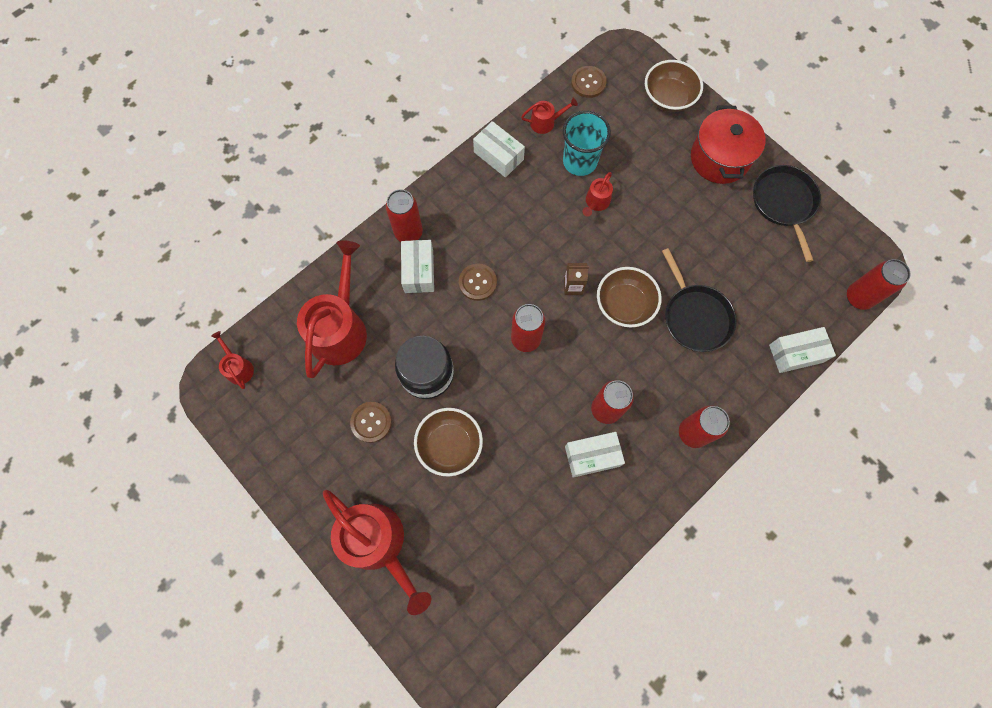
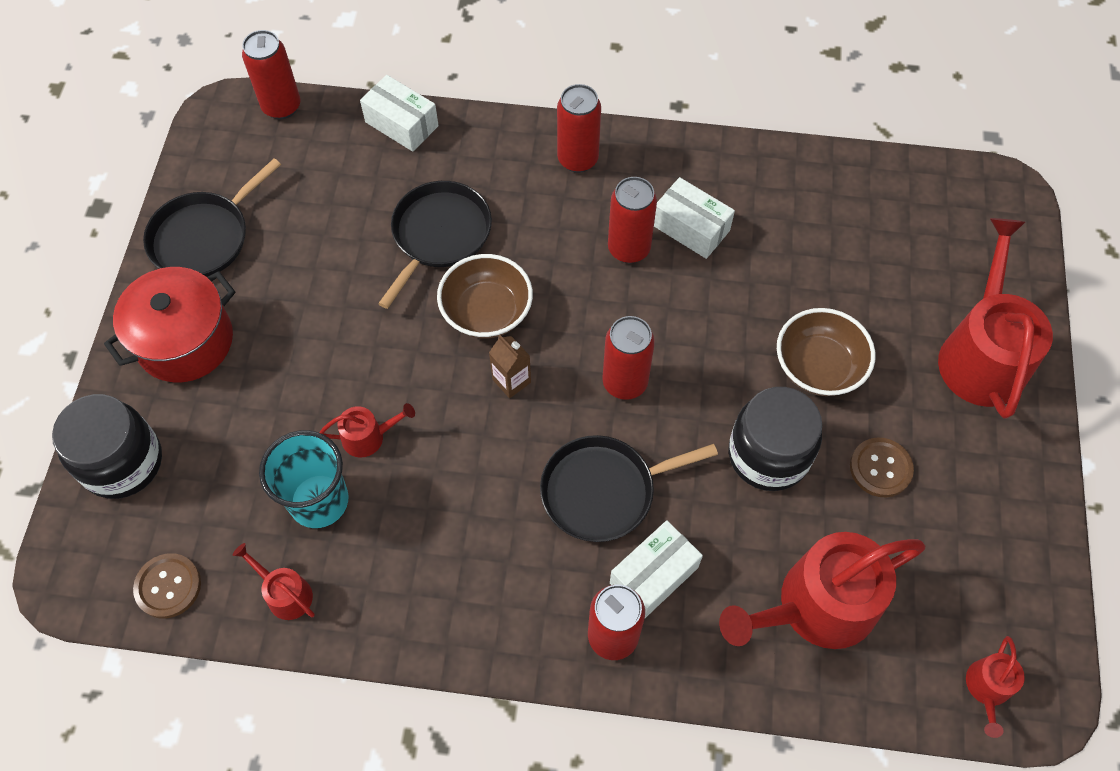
camera: 130 degrees left, 10 degrees down
(477, 282) = (603, 491): brown button -> black pan
(498, 156) = (393, 614): white box -> none
(668, 98) = (122, 462): brown bowl -> black jar

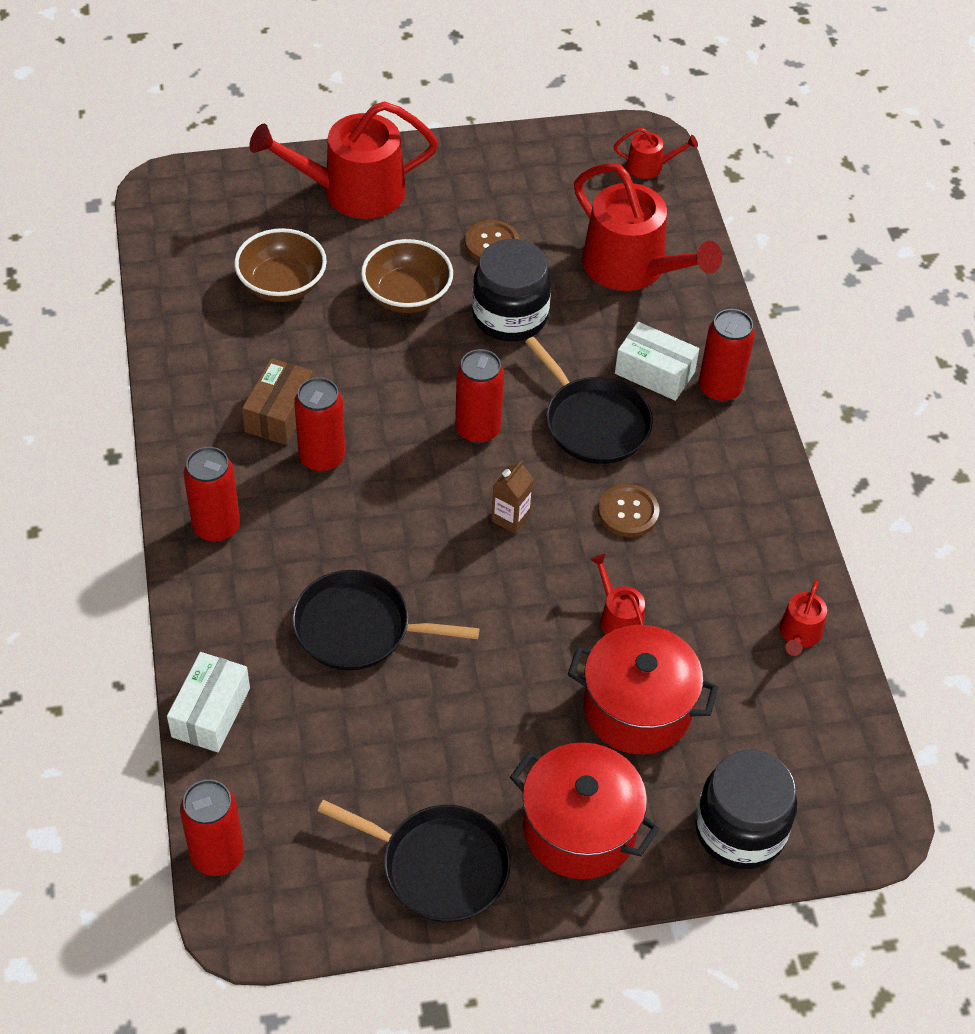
camera: 110 degrees left, 10 degrees down
(168, 586) = (840, 733): brown button -> brown button (628, 512)
(271, 421) = (637, 708): none -> red pot
(319, 501) = (701, 637): turquoise cup -> none
(487, 312) = (440, 558): brown bowl -> brown bowl (282, 285)
(691, 228) = (279, 413): white box -> brown box

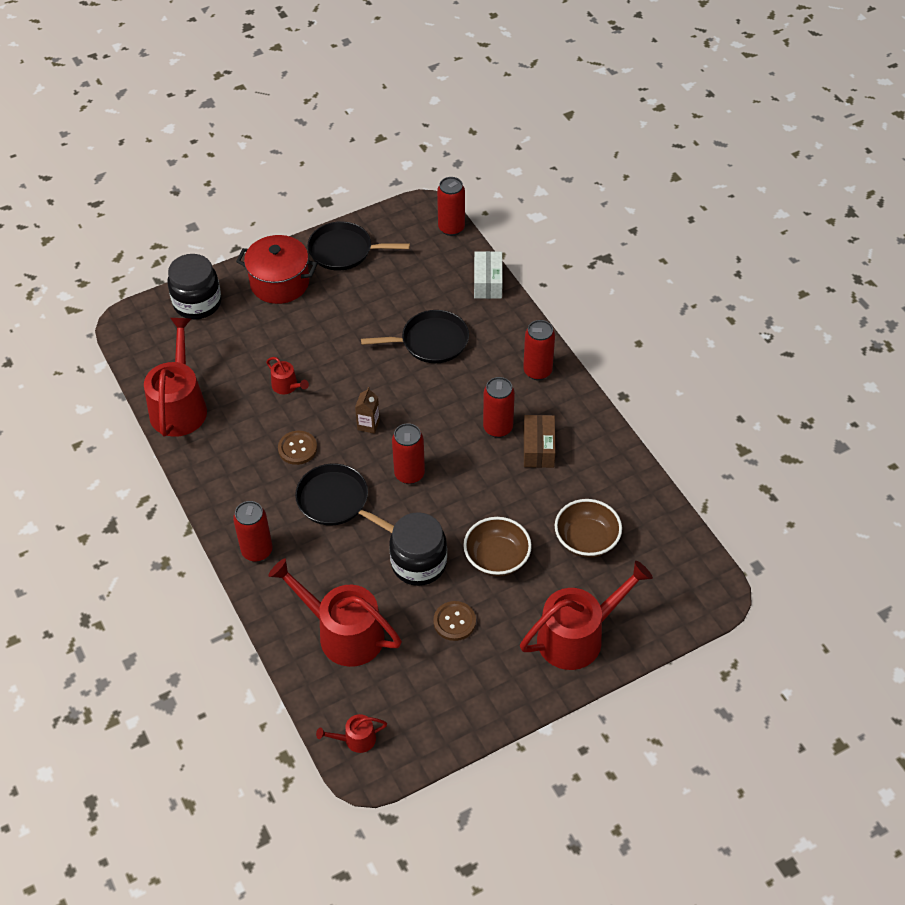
camera: 165 degrees right, 0 degrees up
(637, 708) = (264, 343): red pot -> none
(654, 373) = (305, 550): white box -> none
(799, 634) = (179, 406): red watering can -> red watering can, size x2.19

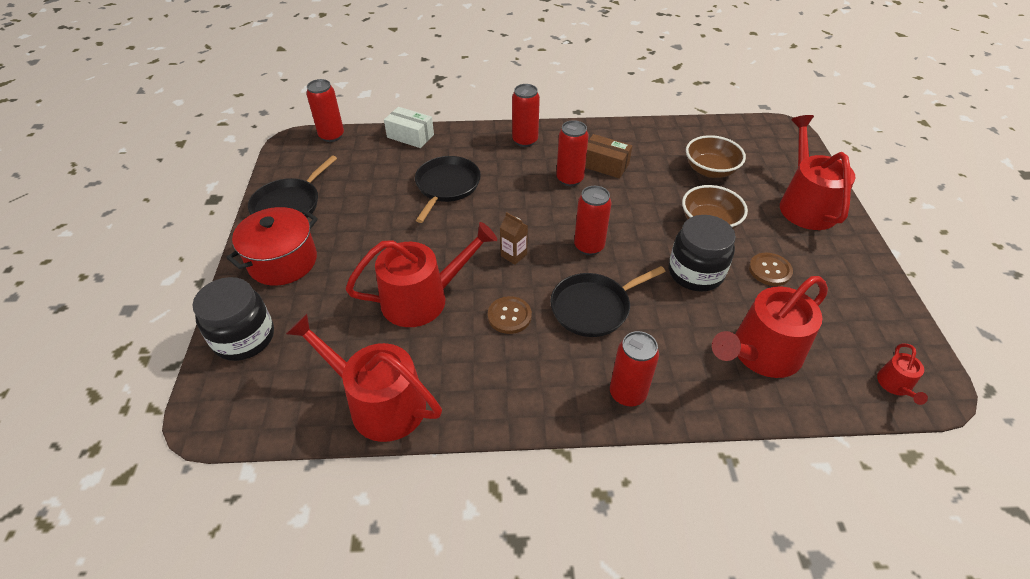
camera: 65 degrees left, 5 degrees down
(287, 386) = (422, 298): red watering can -> red watering can, size x2.19

